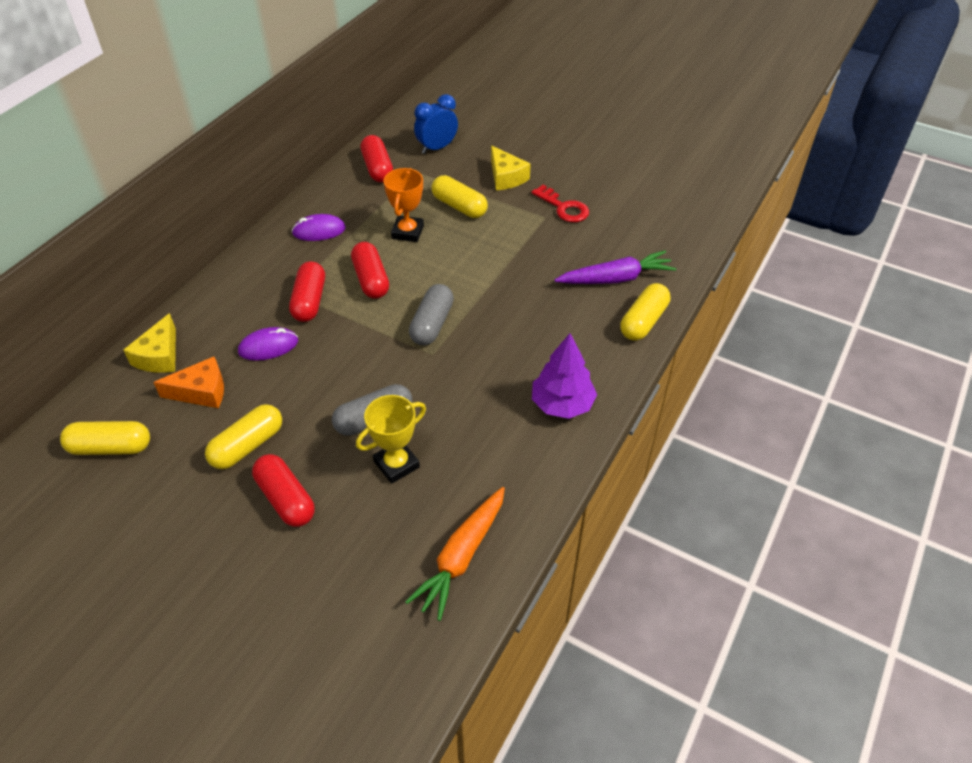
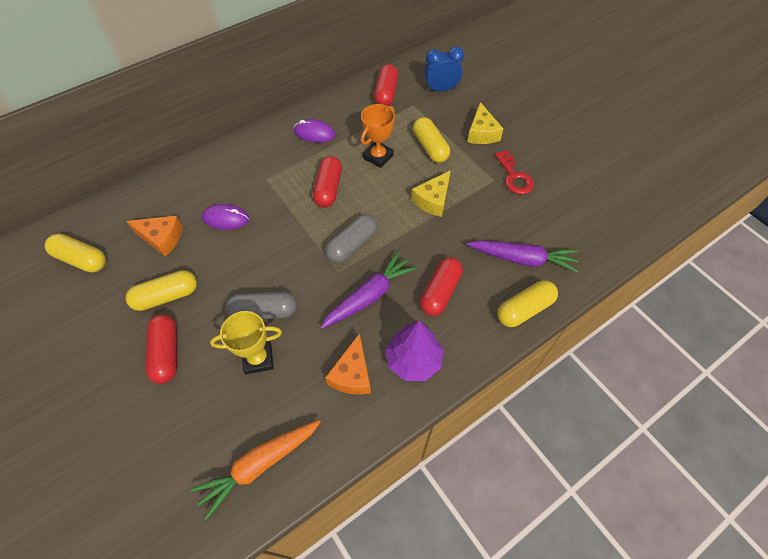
camera: 25 degrees right, 10 degrees up
(159, 356) = (152, 198): yellow cheese -> yellow cheese (433, 200)
(309, 301) = (275, 191): red capsule -> red capsule (440, 292)
(480, 364) = (369, 296): none -> purple carrot
(507, 440) = (352, 374): none -> orange cheese

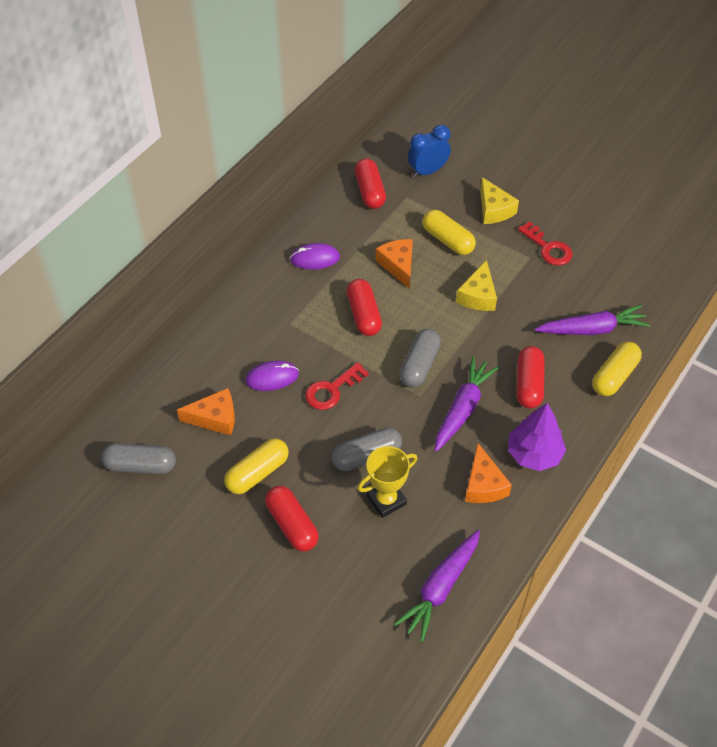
camera: 20 degrees left, 5 degrees down
(81, 259) = (140, 466): yellow capsule -> grey capsule
(259, 465) = (440, 588): orange carrot -> purple carrot
(268, 244) = (332, 390): none -> red key
(378, 156) = (398, 265): orange trophy -> orange cheese

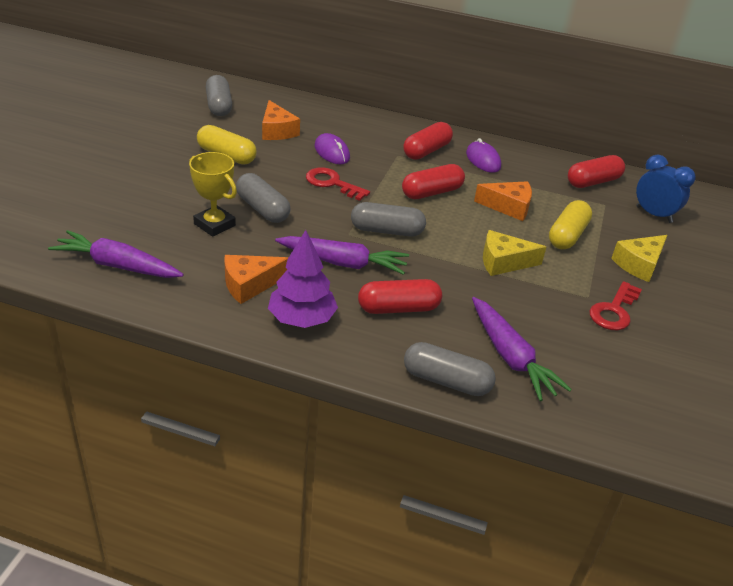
camera: 70 degrees right, 15 degrees down
(292, 525) = (176, 177): red capsule -> red capsule (426, 151)
(398, 265) = (508, 207): orange cheese -> orange cheese turned 45 degrees clockwise
(614, 376) = (446, 381): yellow capsule -> grey capsule

